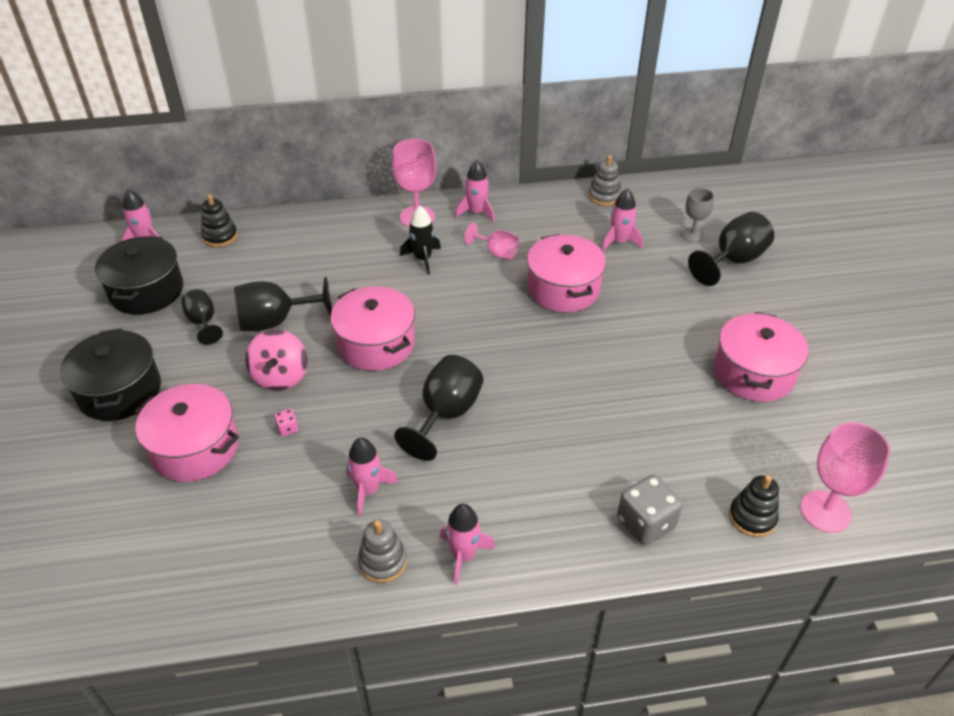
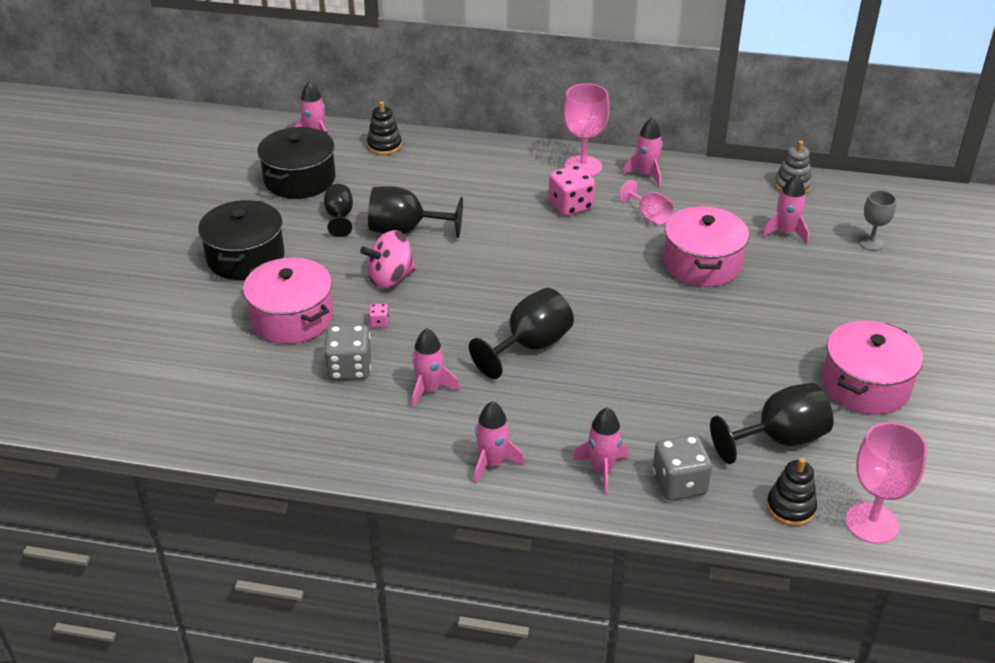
camera: 20 degrees right, 5 degrees down
(277, 489) = (349, 368): none -> grey dice
(280, 376) = (390, 278): pink spinning top -> pink spinning top turned 45 degrees clockwise
(376, 344) = (491, 271): pink pot -> none
(383, 561) = (418, 448): grey stacking toy -> none
(422, 259) = (571, 206): black rocket -> pink dice
(570, 529) = (602, 469): none -> pink rocket
(733, 260) = (903, 277): black goblet -> black goblet (779, 439)

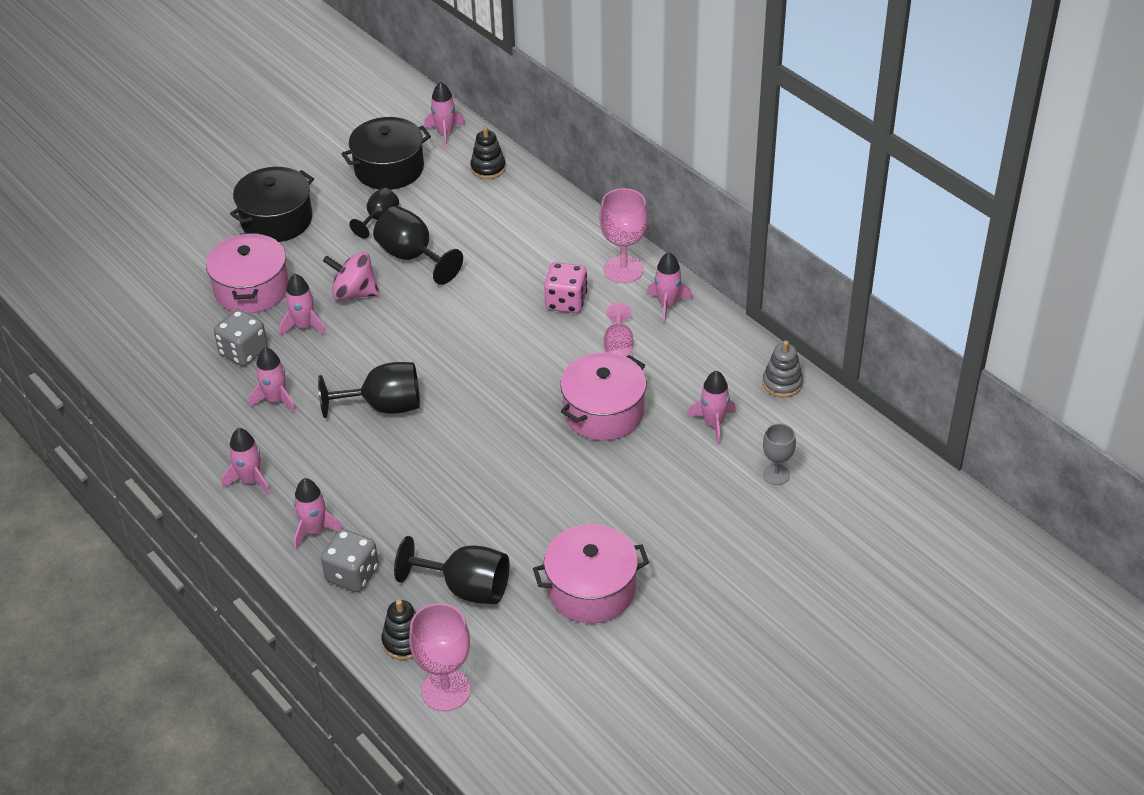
camera: 40 degrees right, 5 degrees up
(379, 322) = (304, 326): pink dice -> pink rocket

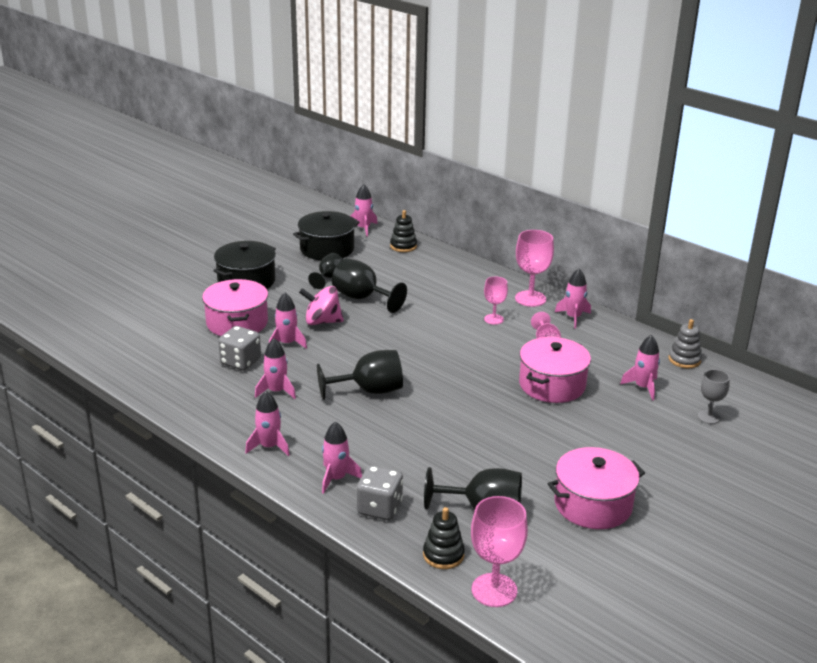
camera: 10 degrees left, 15 degrees down
(566, 302) = (493, 319): pink dice -> pink goblet

